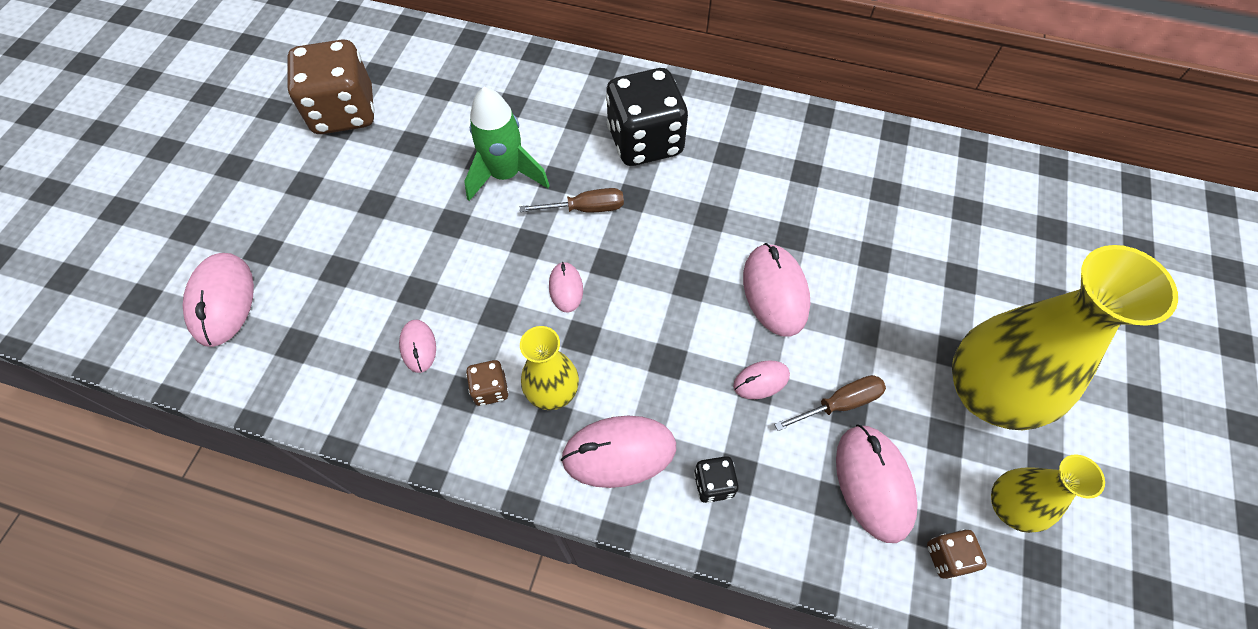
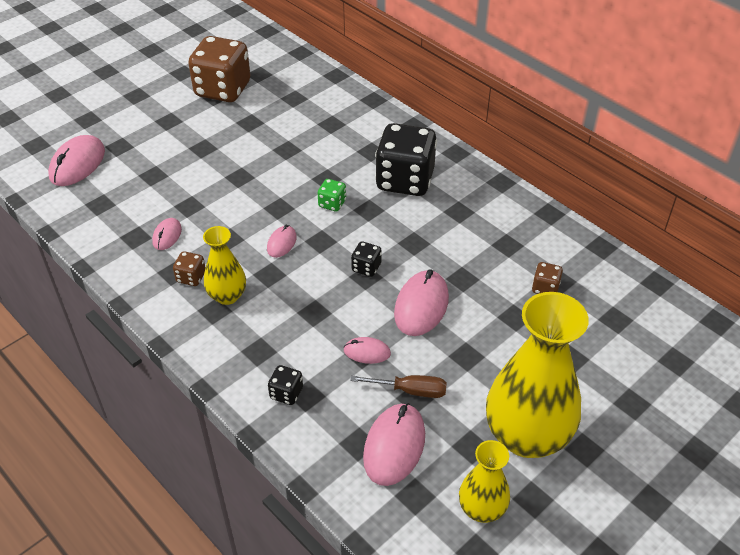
camera: 30 degrees right, 15 degrees down
(505, 175) = (295, 163): green rocket -> none
(586, 208) = (332, 204): brown screwdriver -> green dice
(619, 452) = (241, 347): pink mouse -> none
(683, 273) = (366, 267): none -> black dice
(947, 557) = (409, 513): brown dice -> brown dice (545, 288)

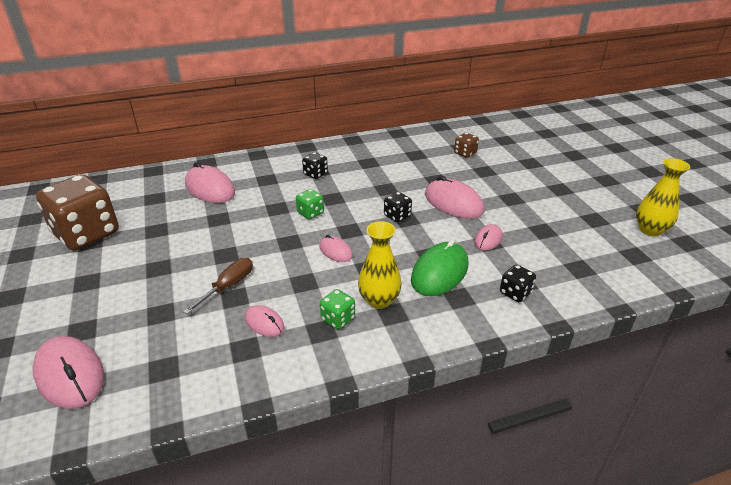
camera: 65 degrees left, 10 degrees down
(191, 277) = (338, 319): brown dice -> green dice
(289, 327) = (440, 272): none -> green mouse
(394, 446) = (587, 251): pink mouse -> pink mouse (210, 188)
(405, 180) = (315, 174): black dice -> black dice, size x0.43
(411, 390) = (535, 230): brown screwdriver -> brown screwdriver (229, 286)
(526, 436) = (591, 196): yellow vase -> none

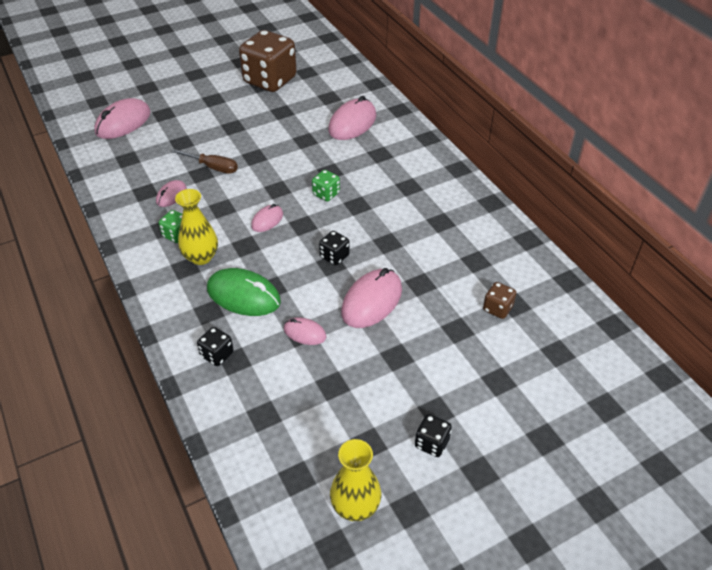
camera: 80 degrees right, 10 degrees up
(315, 174) = (400, 185): black dice -> black dice (431, 443)

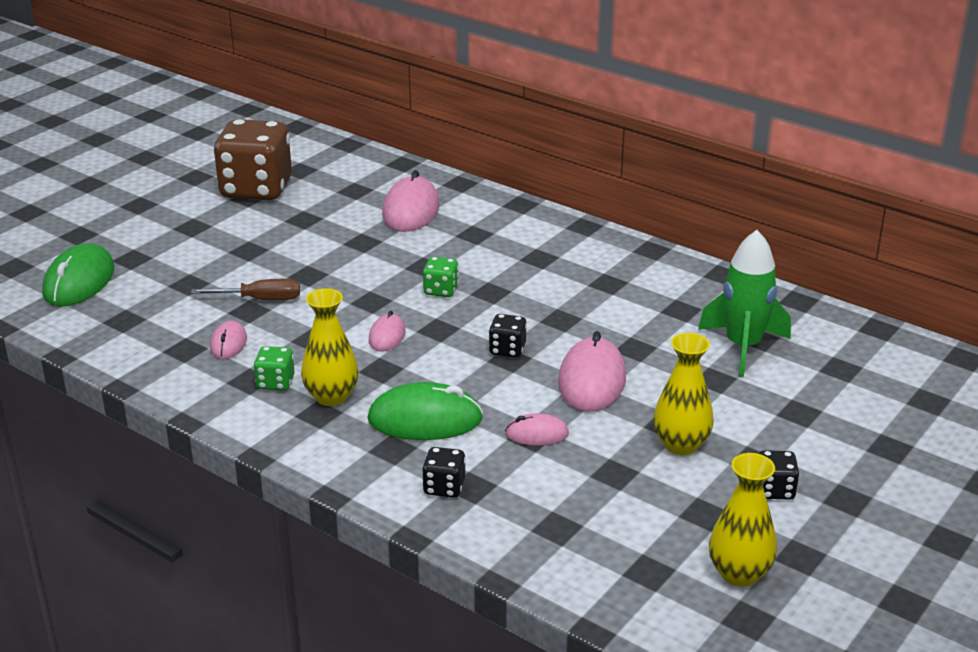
camera: 25 degrees left, 15 degrees down
(123, 122) = (79, 281): pink mouse -> green mouse
(393, 378) = (681, 445): none -> yellow vase
(497, 308) = (743, 347): brown dice -> green rocket

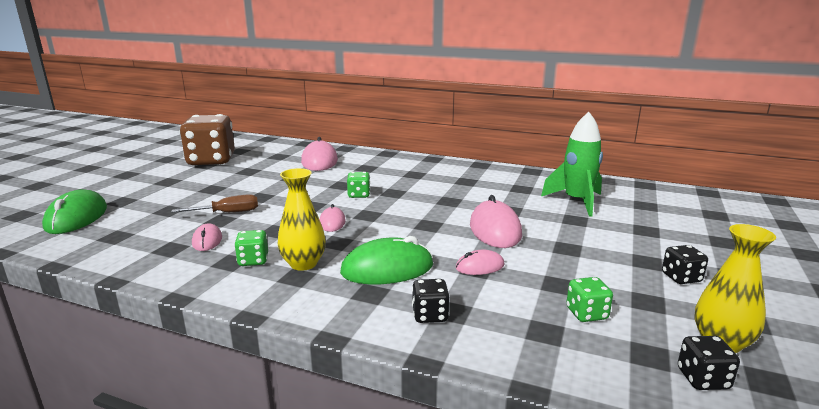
camera: 15 degrees left, 10 degrees down
(507, 350) = (424, 220): black dice -> black dice (702, 379)
(618, 515) = (586, 314): none -> green dice
(681, 445) = (588, 259): yellow vase -> none

